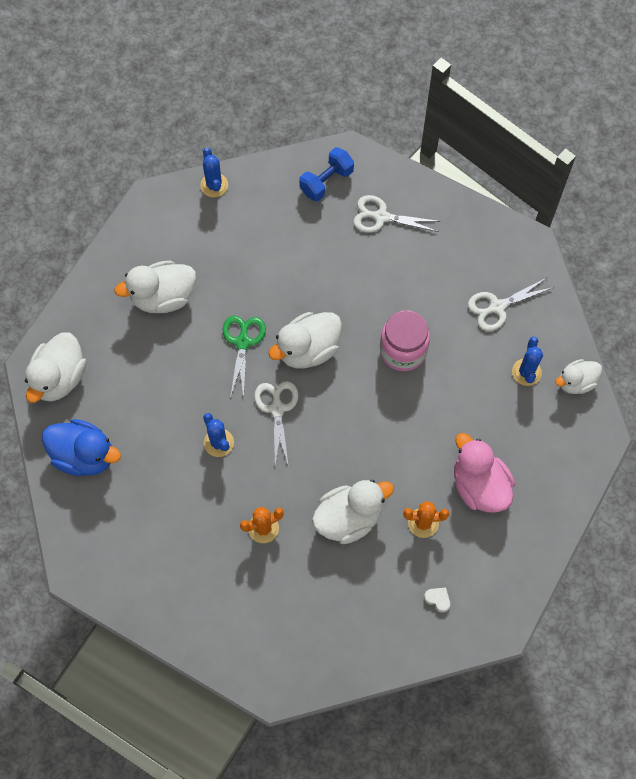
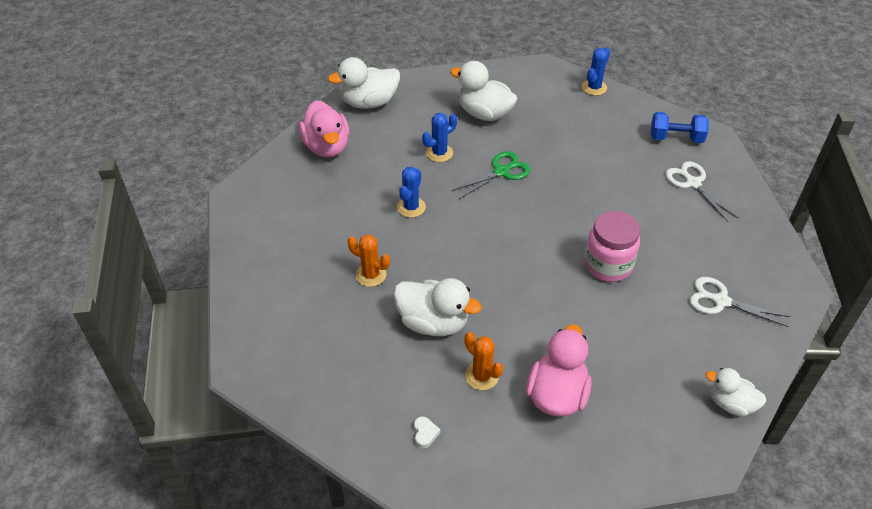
camera: 50 degrees right, 20 degrees down
(84, 455) = (327, 147): blue duck -> pink duck
(277, 408) = (473, 222): white scissors -> none
(308, 349) = (539, 209): white duck -> none
(526, 372) = (693, 360): blue cactus -> blue cactus (439, 153)

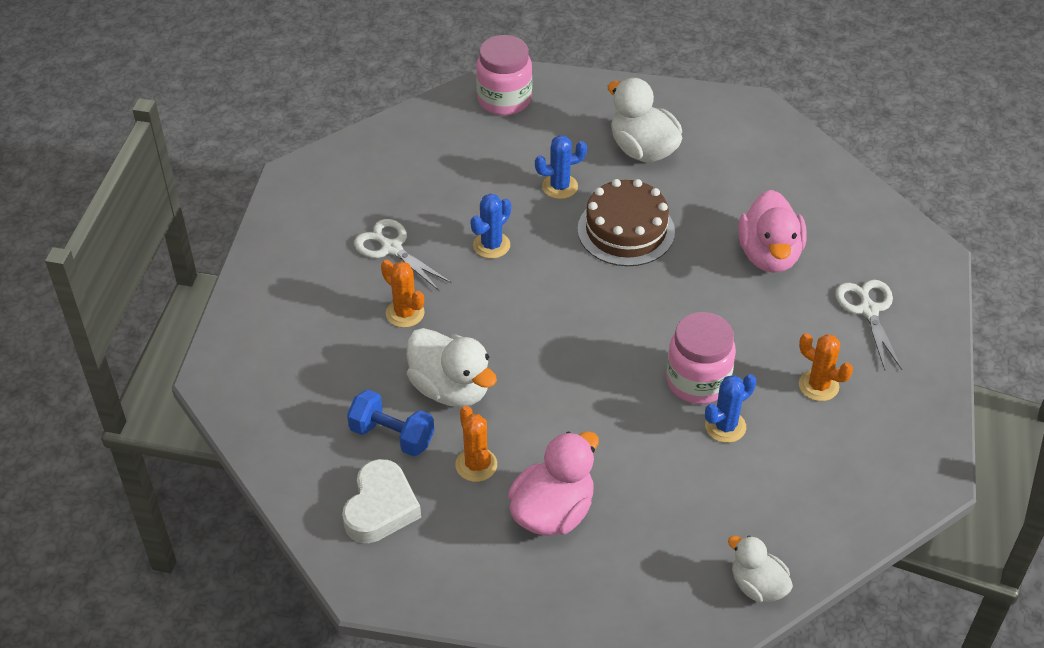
camera: 20 degrees right, 0 degrees up
(327, 147) = (426, 144): pink duck -> pink duck (769, 255)
(369, 102) = (504, 100): white duck -> pink jar
(425, 434) = (380, 507): white heart -> white heart, size x2.32
(501, 171) = (626, 230): green scissors -> brown cake
(594, 87) = (807, 150): blue cactus -> blue cactus (725, 426)
(676, 138) = (881, 245): blue dumbbell -> blue dumbbell (392, 436)
(690, 244) = (818, 385): none -> orange cactus
(720, 301) = (817, 465): white scissors -> white scissors (391, 248)

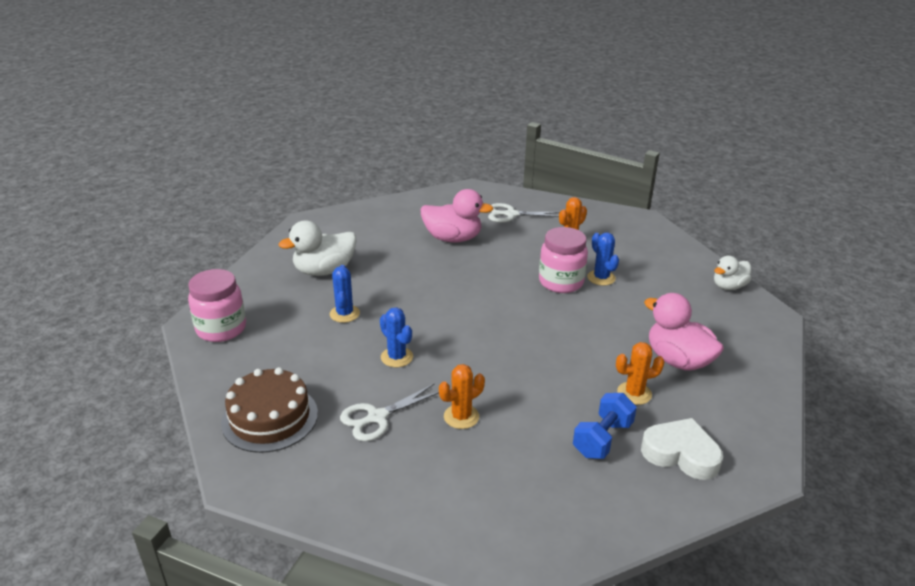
camera: 80 degrees left, 15 degrees down
(450, 388) = (553, 398): white duck -> none
(626, 230) = (406, 290): brown cake -> brown cake (270, 417)

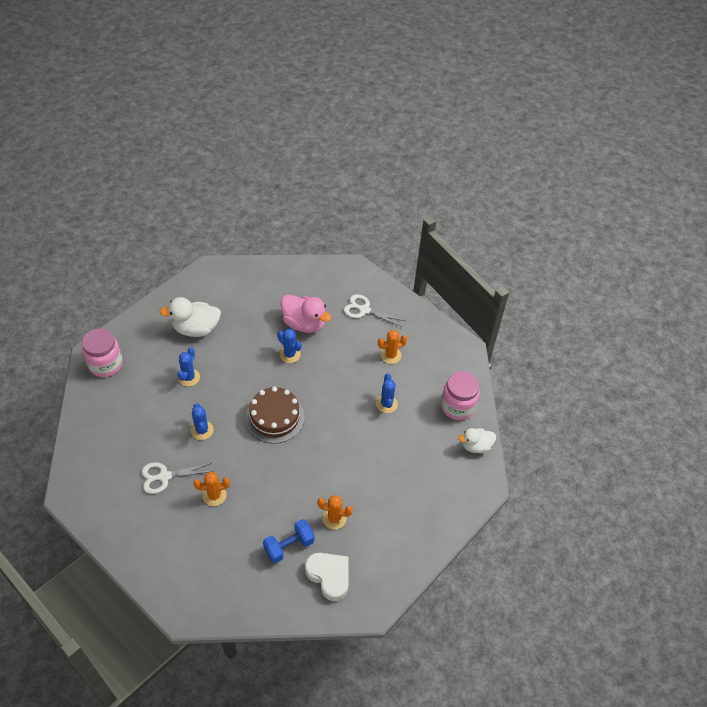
camera: 20 degrees right, 20 degrees up
(270, 417) = (103, 453): brown cake -> brown cake (275, 417)
(456, 265) = (290, 354): none -> blue cactus
(561, 282) = (354, 398): pink jar -> pink jar (457, 406)
(678, 360) = (384, 502): pink duck -> none

